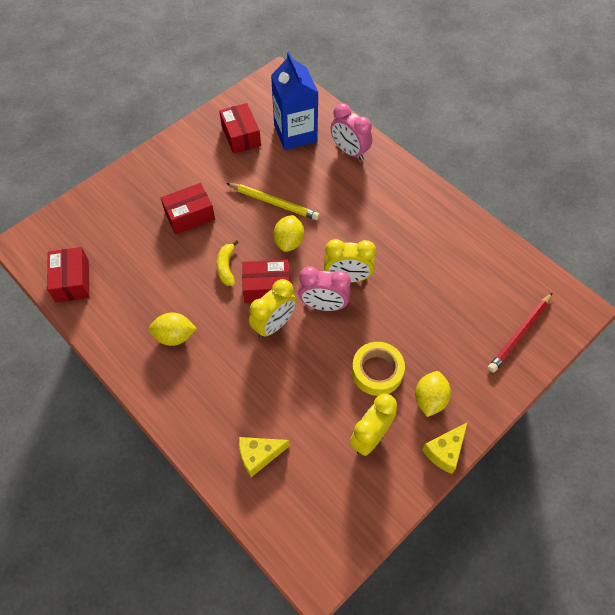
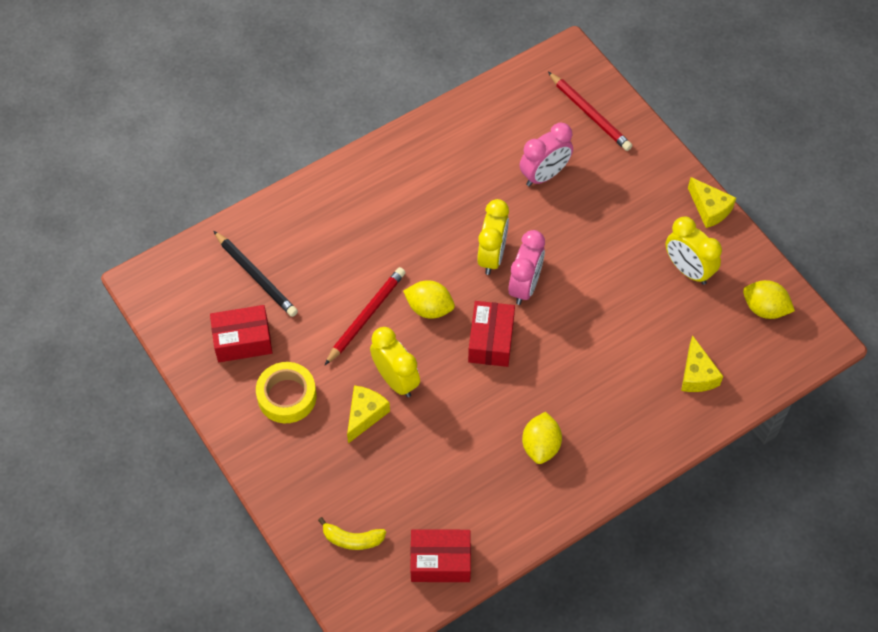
camera: 80 degrees left, 0 degrees up
(190, 215) = (365, 415): red box -> yellow cheese
(226, 267) = (453, 380): yellow banana -> yellow banana (352, 539)
(274, 203) = (366, 316): yellow pencil -> red pencil
(274, 325) = (542, 340): yellow clock -> yellow clock (396, 380)
(295, 133) = (256, 276): blue carton -> black pencil
(349, 151) = (303, 221): pink clock -> pink clock (544, 175)
(377, 371) = (615, 250): yellow tape -> yellow tape (287, 396)
(430, 399) = (653, 209): yellow lemon -> yellow lemon (764, 309)

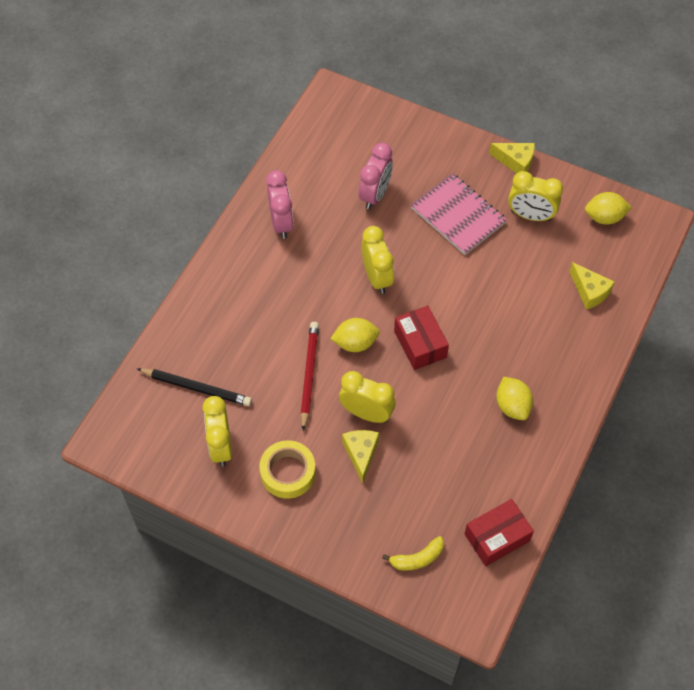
camera: 30 degrees left, 0 degrees up
(243, 340) = (221, 446): red box -> yellow clock
(525, 286) = (418, 288): pink clock -> pink clock (281, 223)
(590, 114) = (378, 131): red pencil -> none
(613, 234) = (458, 215): none -> pink notebook

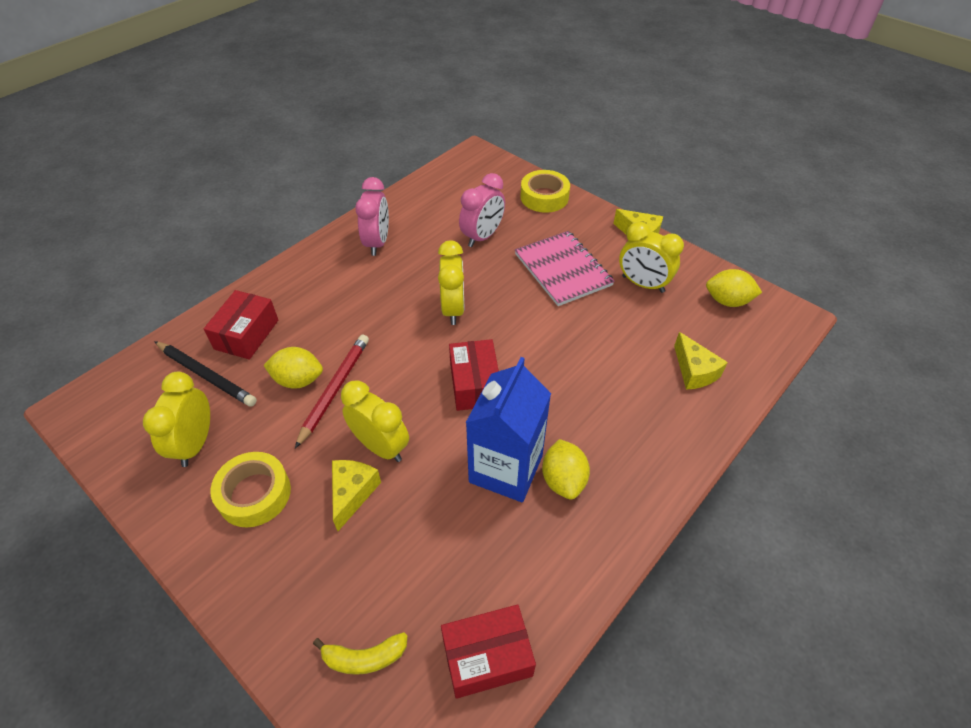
camera: 15 degrees right, 10 degrees down
(210, 343) = (246, 334): none -> red box
(355, 343) = (401, 367): yellow lemon -> yellow lemon (298, 380)
(417, 135) = (544, 197): none -> yellow tape
(467, 408) = (506, 469): none -> blue carton

